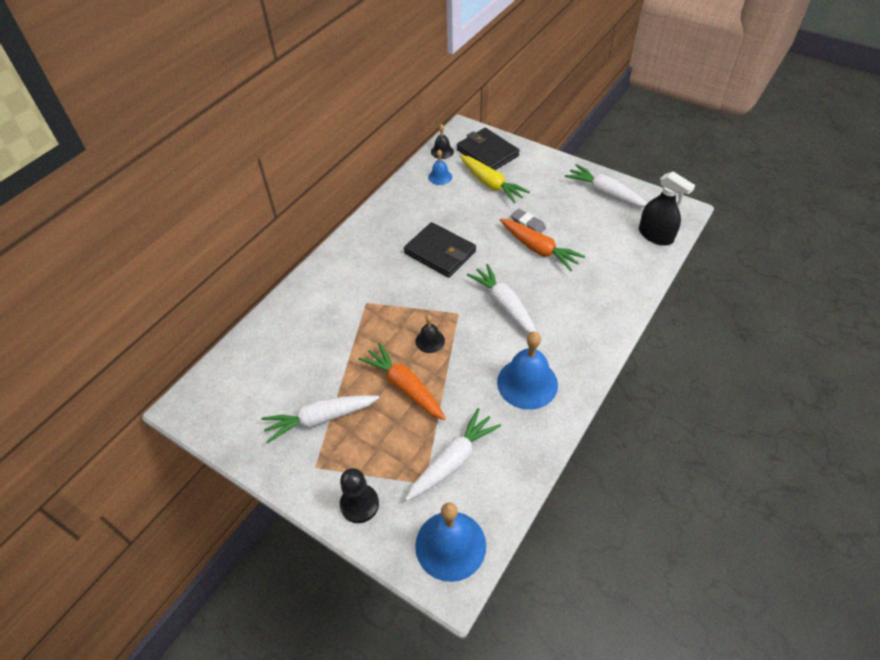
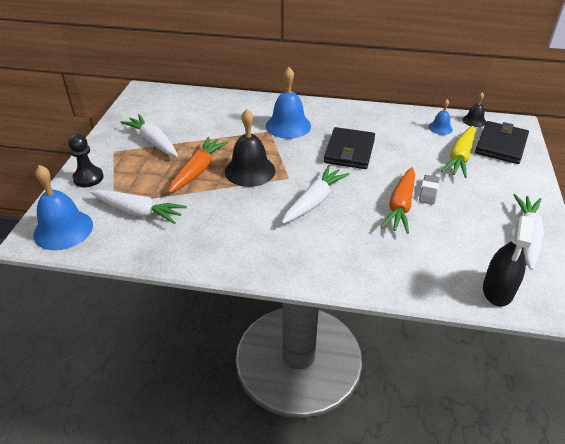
camera: 65 degrees right, 10 degrees down
(430, 341) = (250, 171): black bell -> black bell, size x1.95
(527, 383) = (233, 235): blue bell -> blue bell (288, 125)

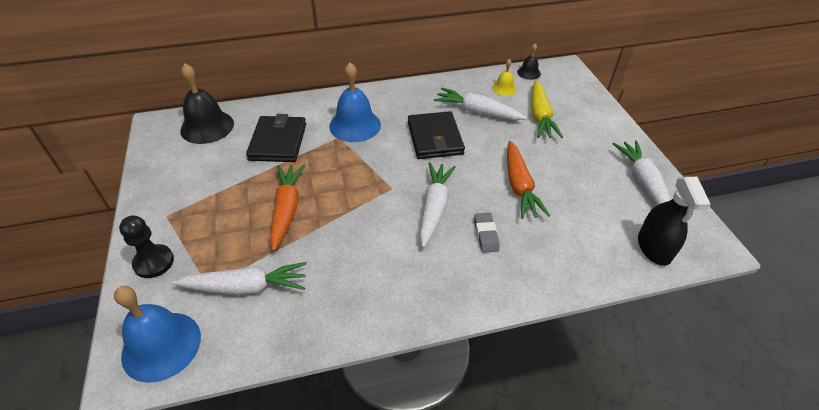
camera: 25 degrees left, 5 degrees up
(153, 142) = (210, 188): white carrot -> white carrot (477, 112)
(250, 171) = (345, 192): black bell -> black bell (207, 127)
(428, 192) = (535, 162): grey eraser -> grey eraser (486, 234)
(440, 128) = (504, 88): blue bell -> yellow bell
(501, 145) = (566, 93): black wallet -> black wallet (278, 142)

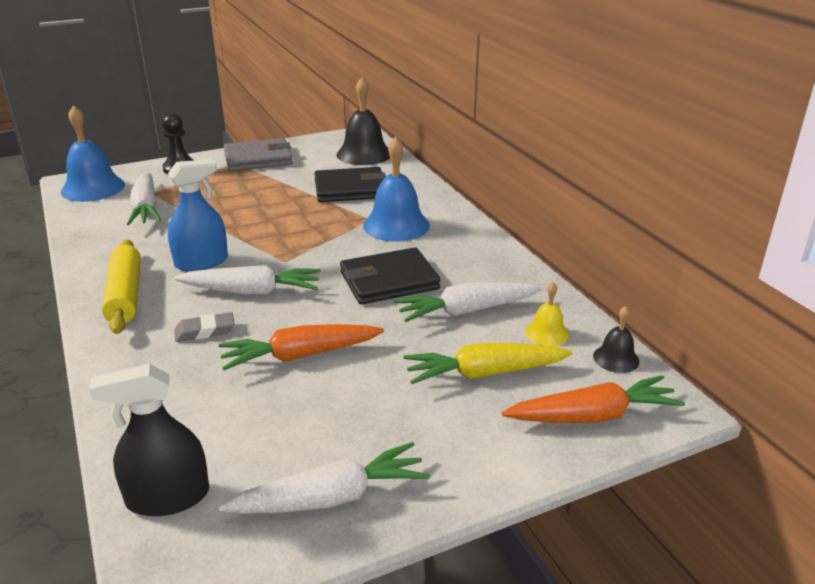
camera: 80 degrees right, 15 degrees down
(169, 197) = (258, 159): none -> grey wallet
(287, 209) = (245, 209): orange carrot -> orange carrot (592, 416)
(379, 239) = (201, 262): none -> blue spray bottle
(423, 289) = (125, 295): none -> yellow rolling pin
(477, 112) = (466, 311): white carrot -> white carrot turned 120 degrees counterclockwise

